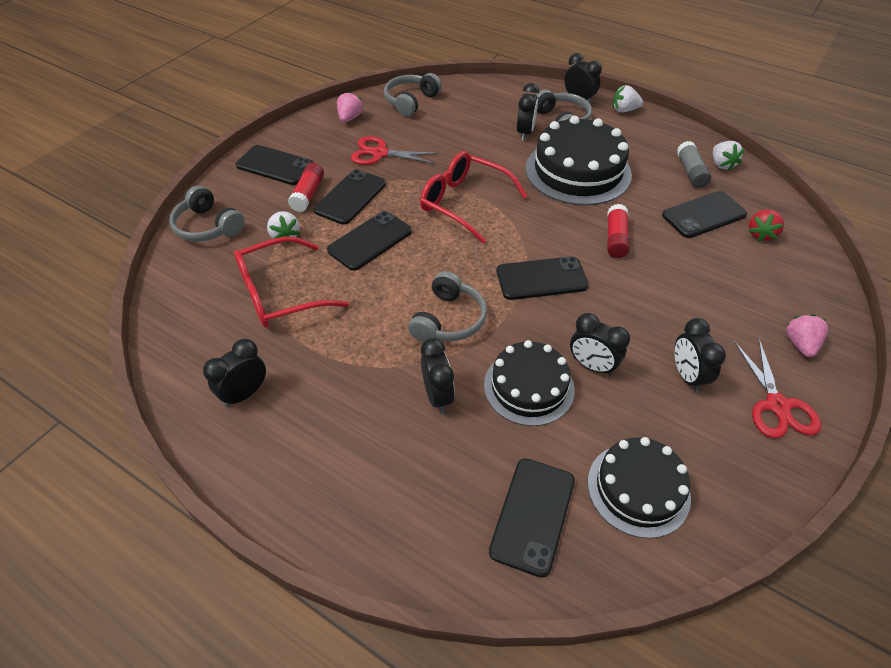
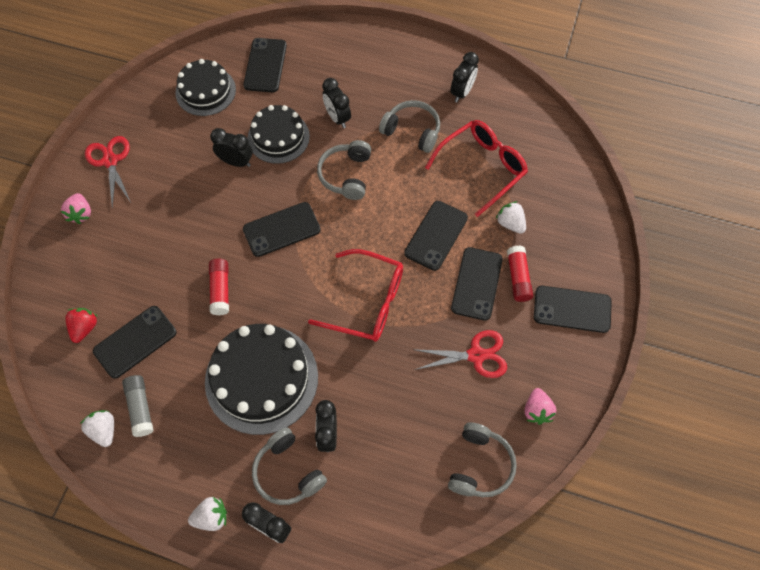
camera: 165 degrees right, 15 degrees up
(208, 226) = (582, 218): grey headphones -> grey headphones (412, 131)
(687, 376) = (169, 169): black clock -> none

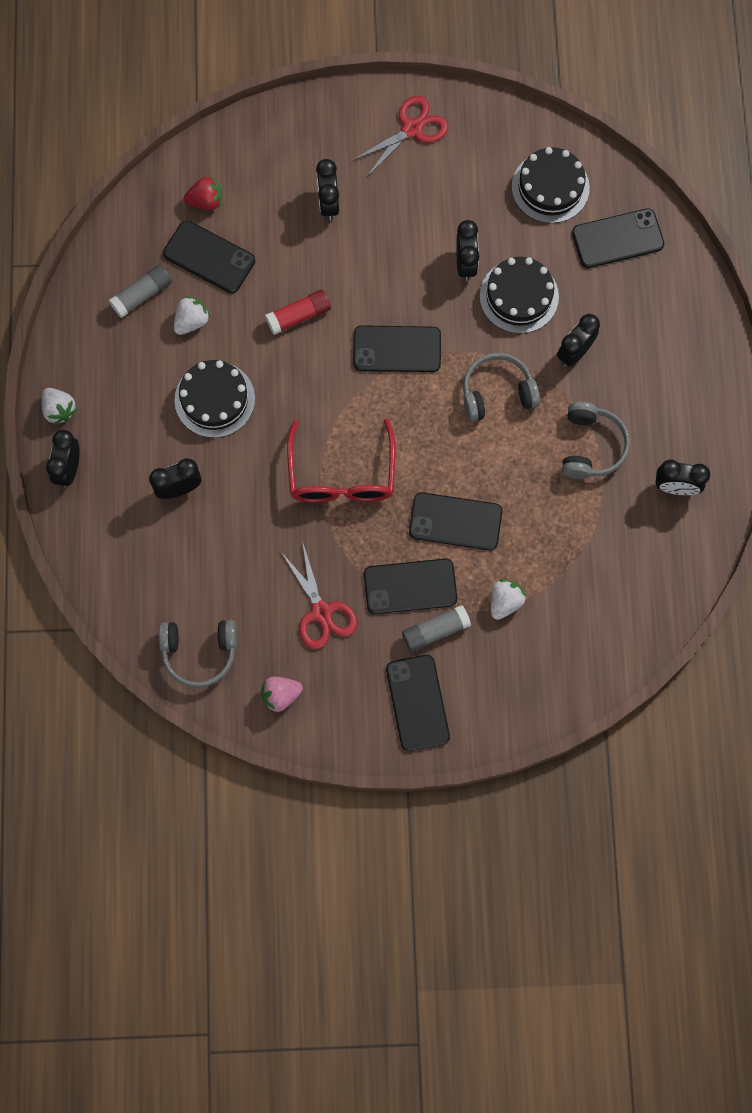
camera: 70 degrees right, 10 degrees up
(81, 214) = (334, 131): pink strawberry -> none
(104, 430) = (107, 272): white strawberry -> white strawberry (191, 321)
(138, 237) = (328, 204): none -> black clock
(261, 378) = (214, 399): black cake -> black cake, size x0.64
(281, 229) = (397, 349): black phone -> black phone turned 45 degrees counterclockwise
(288, 472) = (127, 464): grey headphones -> none
(482, 168) = (571, 546): red glasses -> none
(518, 278) = (435, 631): red glue stick -> grey glue stick

